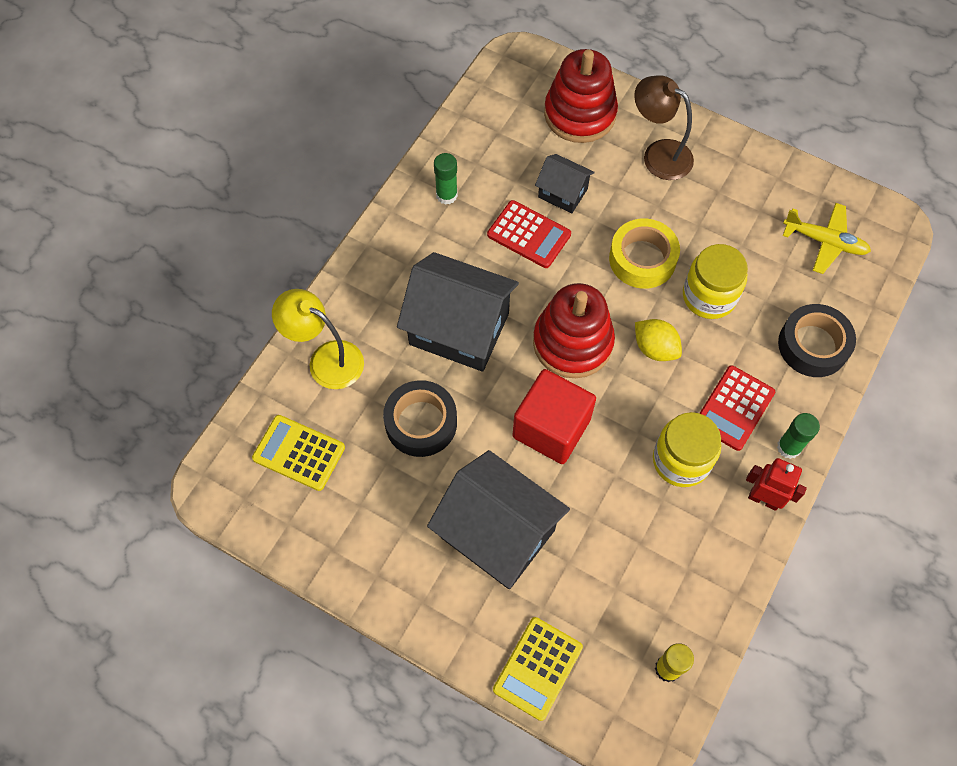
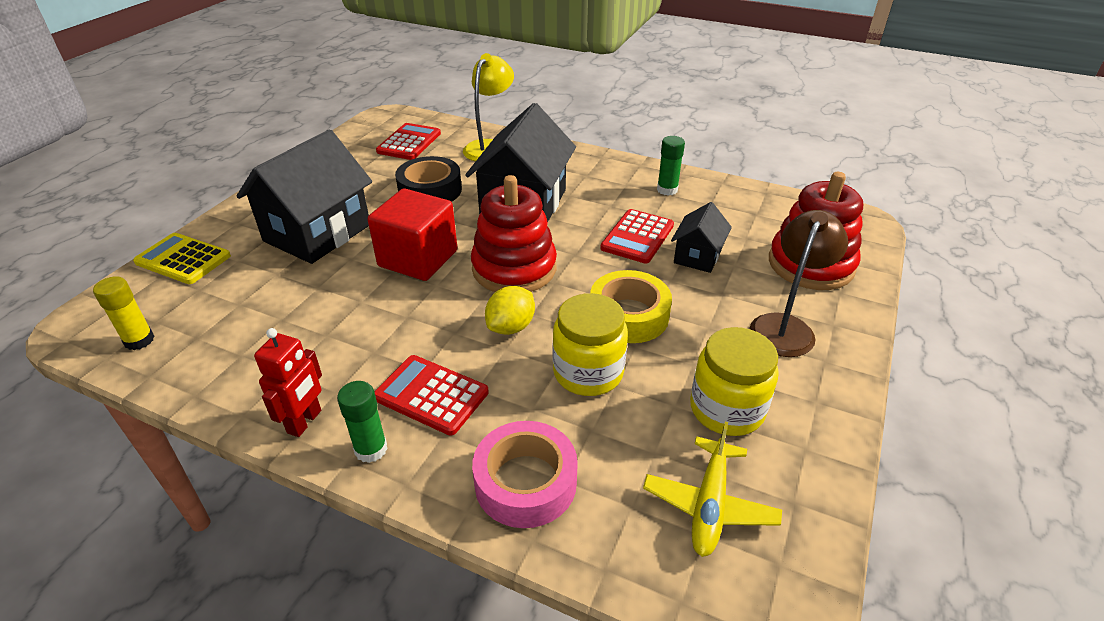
camera: 85 degrees right, 25 degrees down
(299, 453) = (409, 142): yellow calculator -> red calculator
(681, 460) = (368, 349): yellow jar -> yellow jar (726, 409)
(813, 345) = (525, 482): black tape -> pink tape

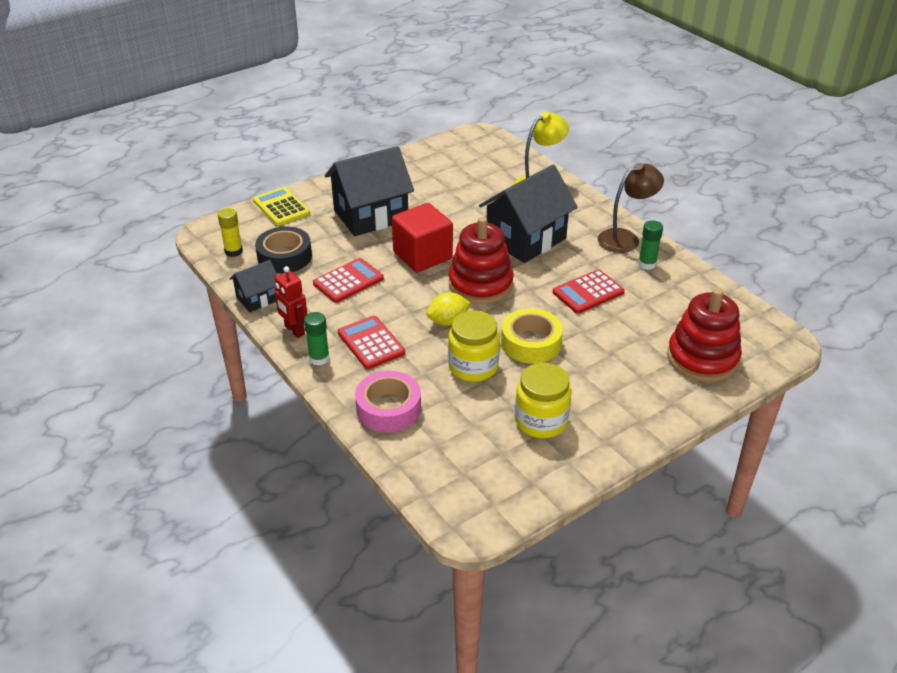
camera: 30 degrees right, 0 degrees up
(305, 422) = (294, 330): red robot -> red robot turned 90 degrees clockwise
(409, 142) = (479, 162): red calculator -> red calculator (348, 281)
(430, 190) = (466, 207): black tape -> black tape (284, 257)
(697, 256) = (619, 322): black house -> black house (258, 298)
(709, 505) = (481, 462): yellow plane -> none
(785, 326) = (634, 391): brown lamp -> brown lamp (625, 238)

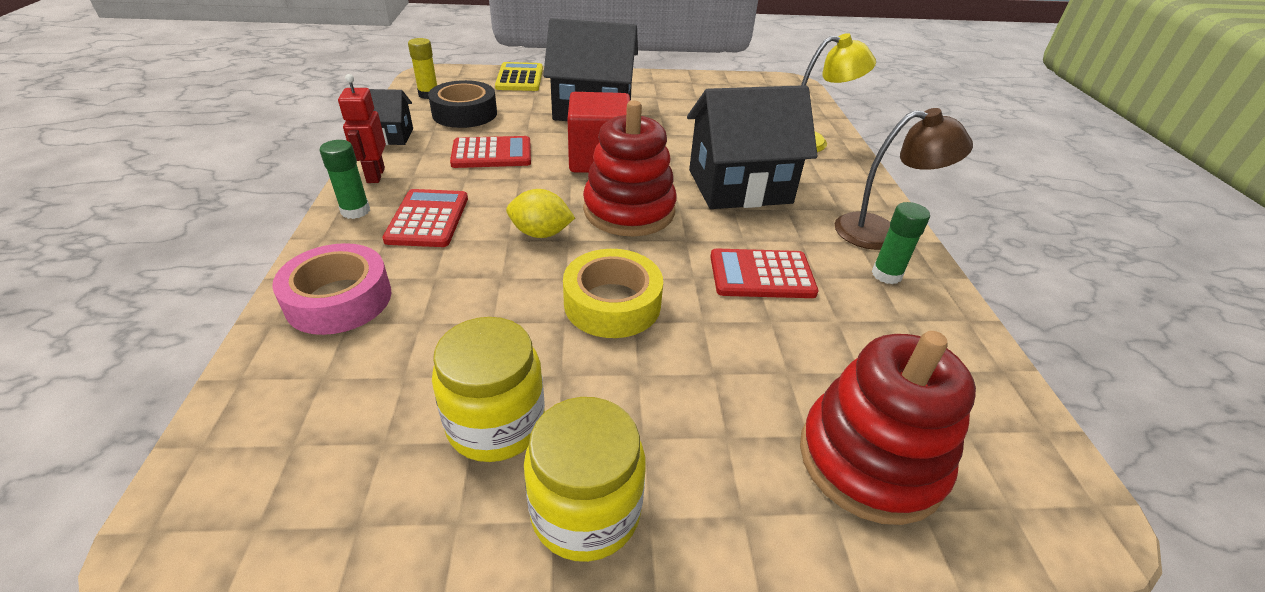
camera: 30 degrees right, 0 degrees up
(473, 366) = (502, 298): yellow jar -> yellow jar (586, 511)

